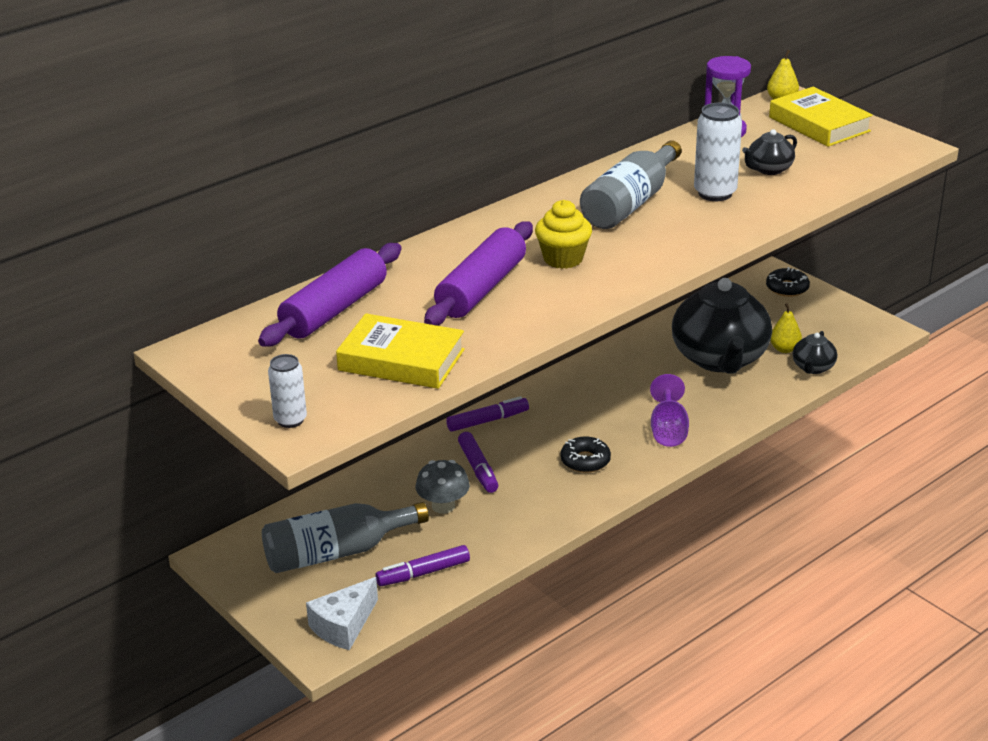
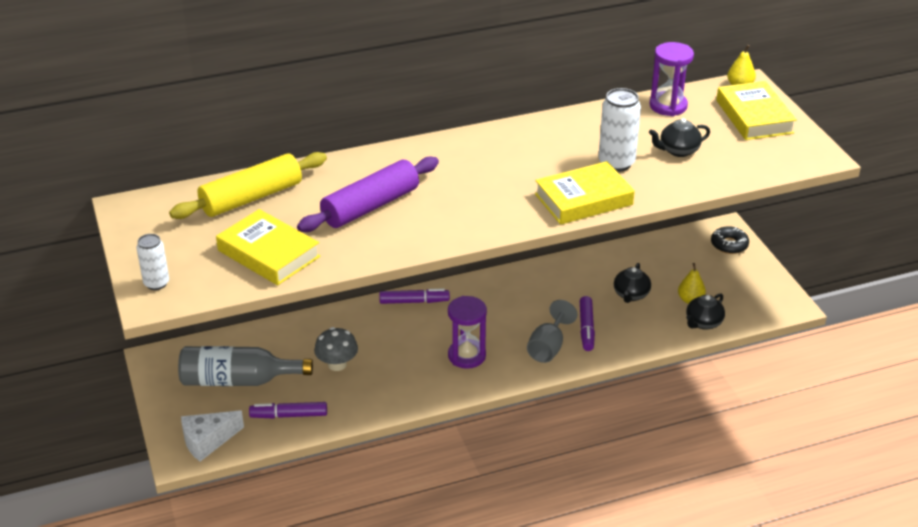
camera: 20 degrees right, 5 degrees up
(334, 309) = (251, 198): purple rolling pin -> yellow rolling pin
(478, 468) = (382, 340): purple marker -> purple marker (586, 328)
(563, 259) = (451, 195): yellow cupcake -> none
(585, 461) = (467, 356): black donut -> purple hourglass
(630, 203) = (541, 157): grey bottle -> none
(668, 430) = (548, 347): purple goblet -> grey goblet
(709, 233) = (583, 199): none -> yellow book
(720, 359) = (631, 295): black teapot -> black teapot, size x0.44

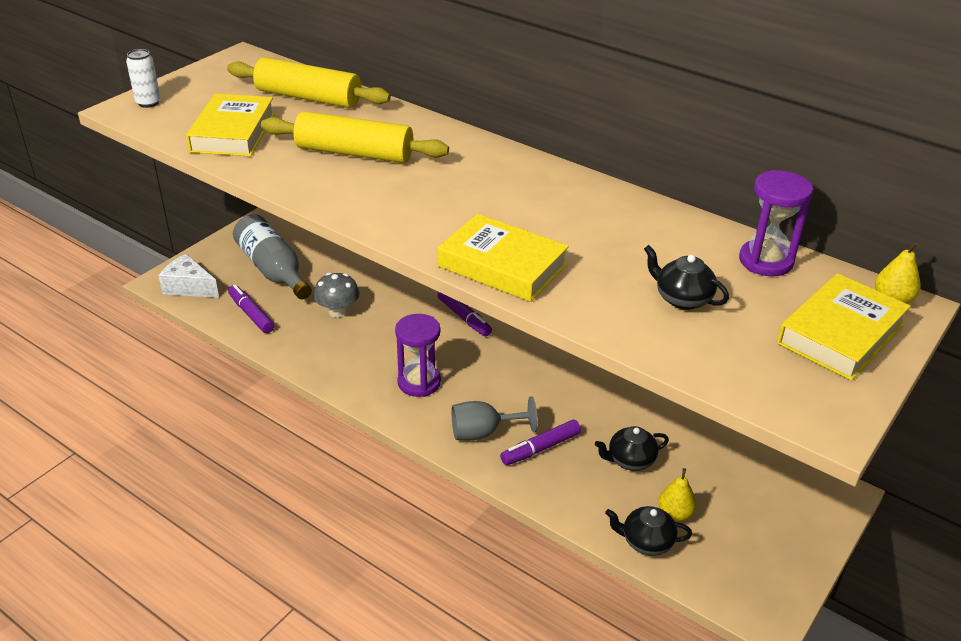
camera: 55 degrees right, 0 degrees up
(370, 206) = (354, 153): purple rolling pin -> yellow rolling pin
(616, 163) = (599, 264): white can -> none
(729, 245) = (814, 508): black donut -> none

